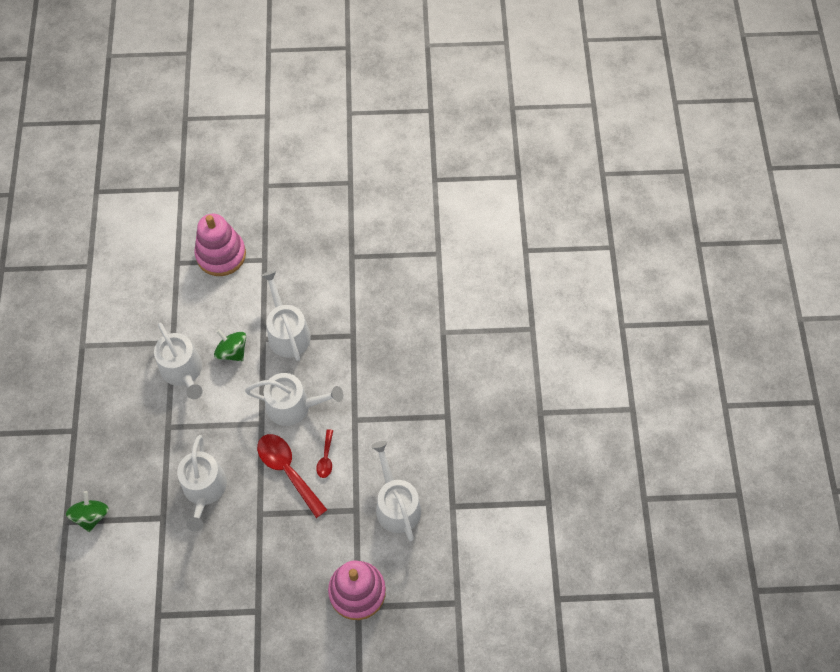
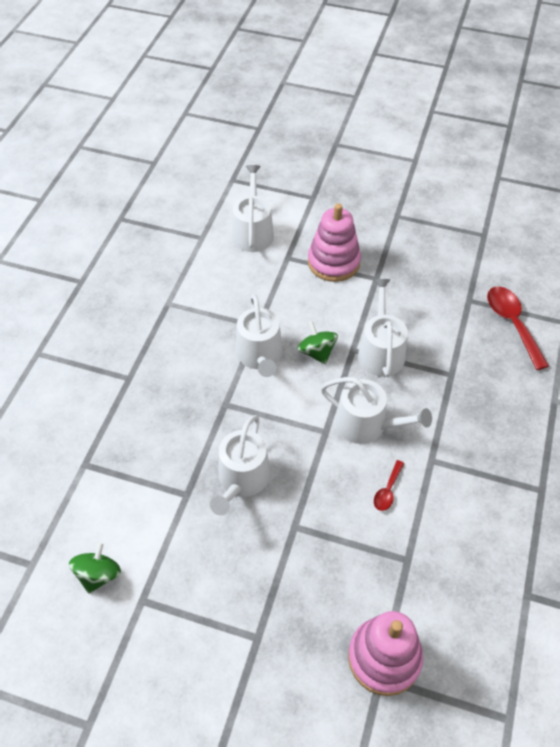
camera: 20 degrees right, 10 degrees down
(91, 516) = (113, 467): green spinning top -> green spinning top (98, 575)
(288, 470) = (340, 490): red spoon -> red spoon (512, 324)
(396, 504) = (458, 569): white watering can -> white watering can (253, 232)

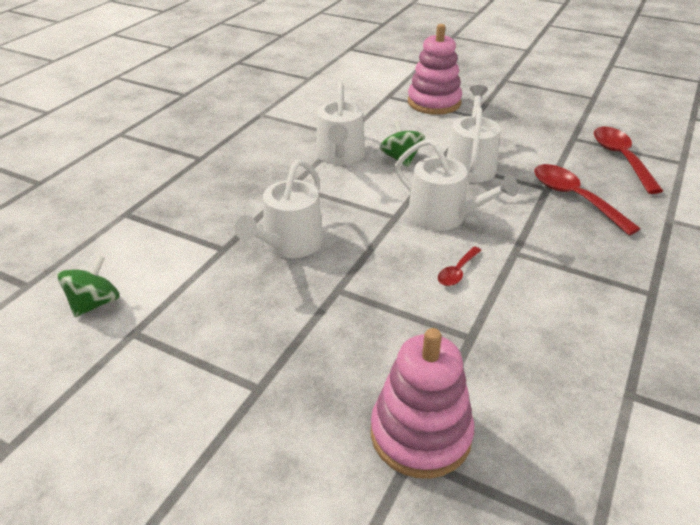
camera: 10 degrees right, 15 degrees down
(253, 232) = (359, 78): white watering can -> none
(475, 384) = (574, 198): none -> red spoon

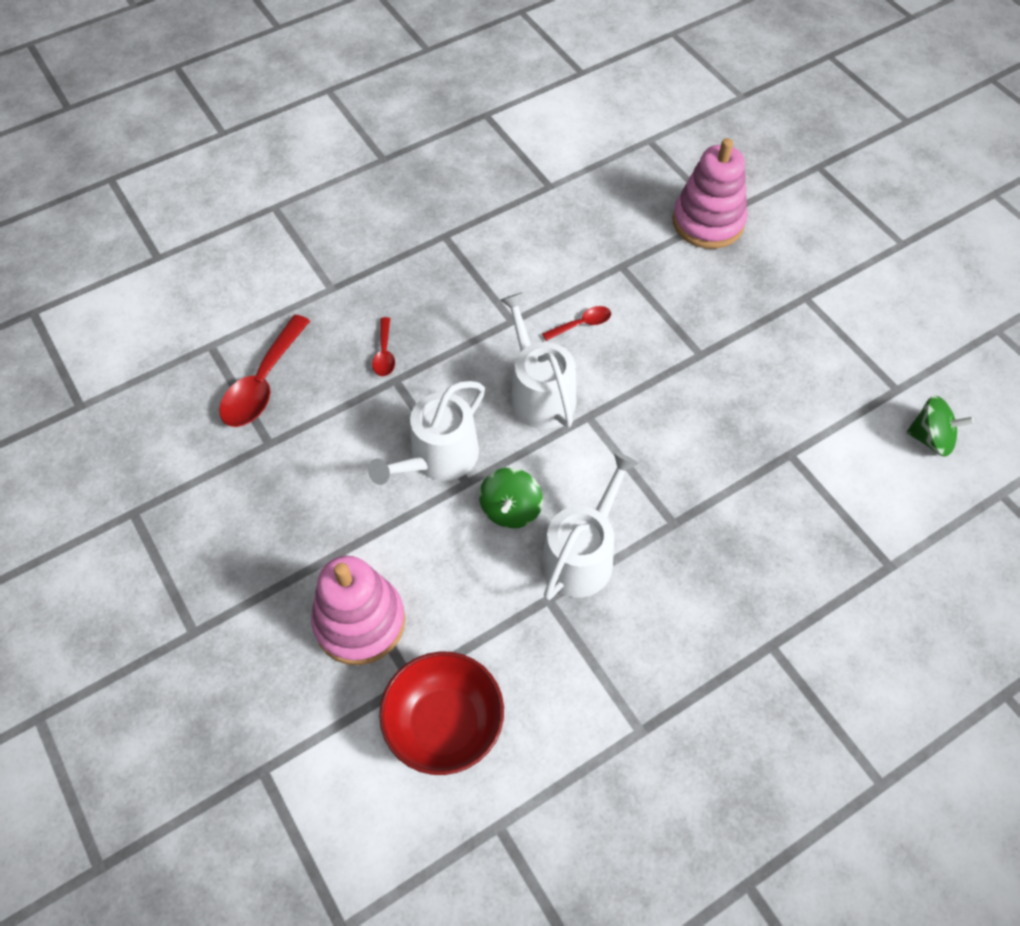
camera: 150 degrees left, 20 degrees up
(95, 303) = (930, 438): green spinning top -> green spinning top turned 135 degrees counterclockwise
(289, 244) = (719, 429): white watering can -> none
(359, 91) = (444, 724): none -> red bowl
(574, 198) = (384, 354): red spoon -> red spoon, size x0.52

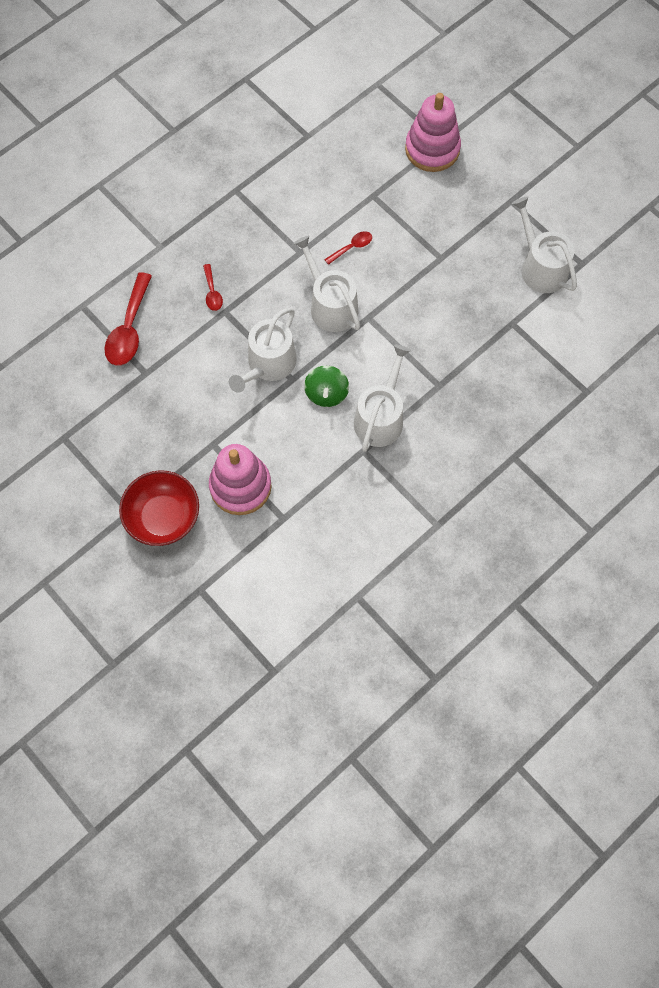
camera: 10 degrees left, 10 degrees up
(444, 724) = (311, 542): red bowl -> red bowl (163, 517)
(837, 385) = (540, 267): none -> white watering can
(930, 438) = (607, 297): green spinning top -> none

